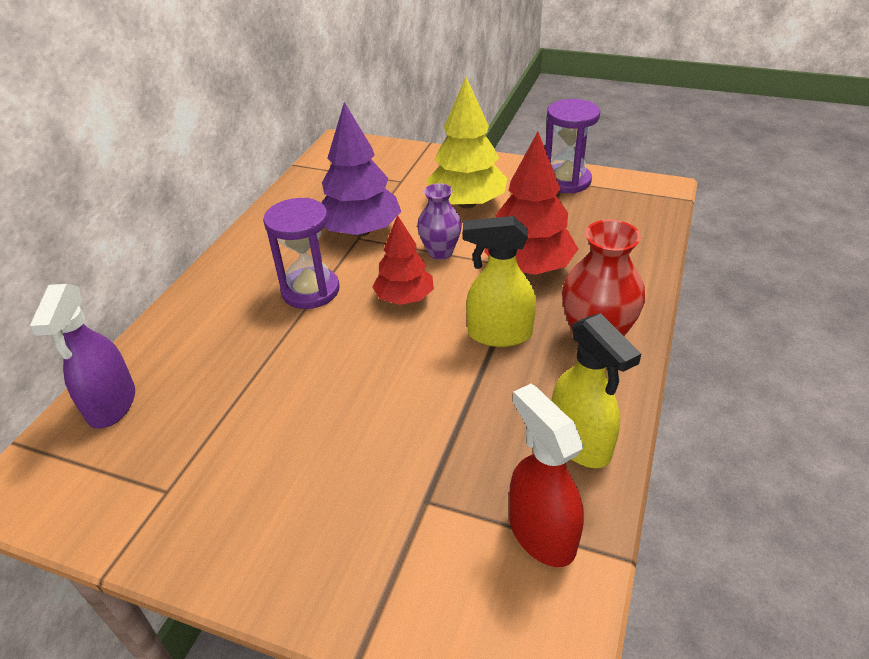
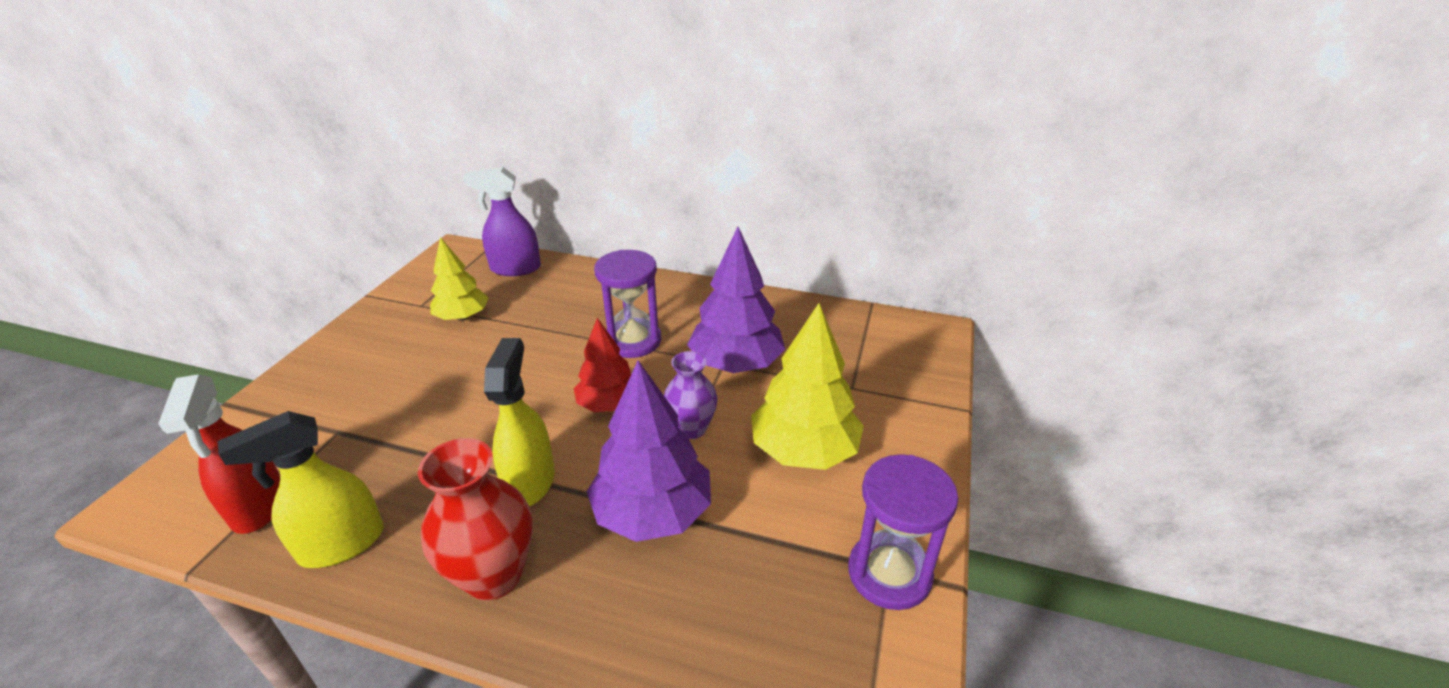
camera: 85 degrees right, 5 degrees down
(216, 436) = (462, 317): none -> yellow tree
(529, 267) = (653, 513): red tree -> purple tree
(541, 533) = (258, 506): red spray bottle -> red spray bottle turned 105 degrees clockwise

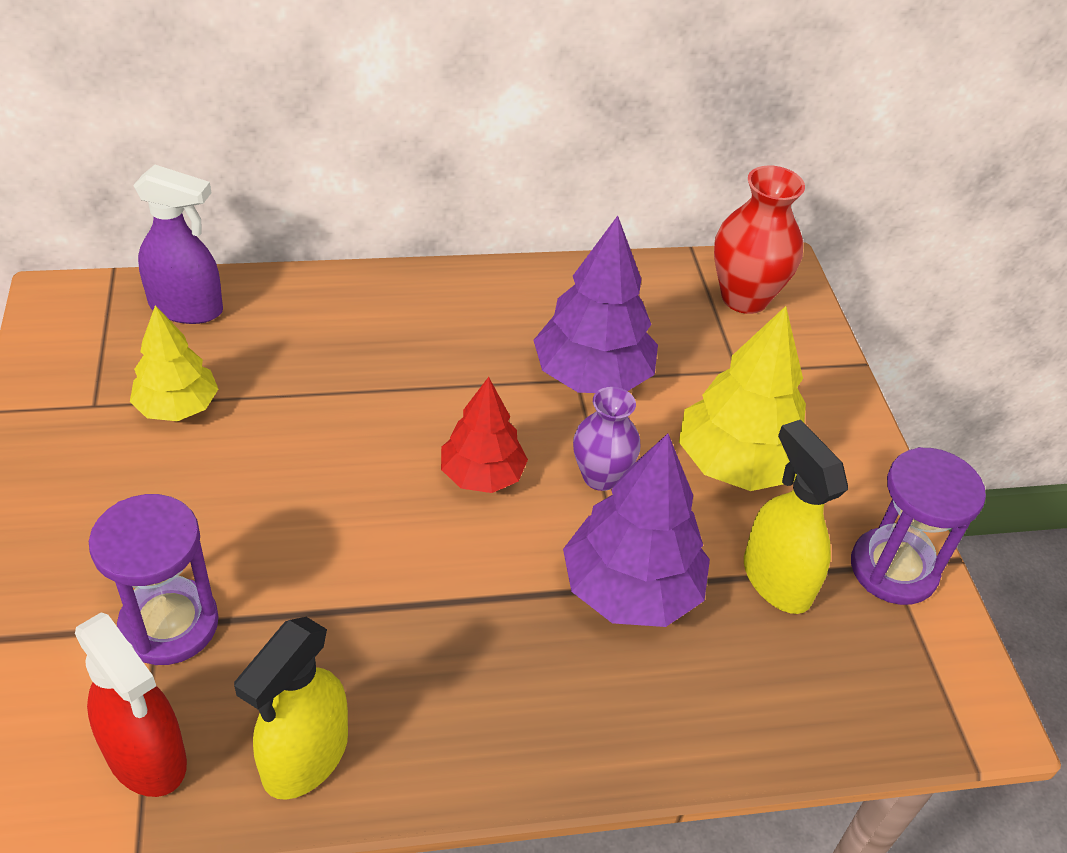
camera: 30 degrees left, 10 degrees up
(494, 575) = (516, 721): red vase -> red vase (744, 298)
(515, 268) = (187, 308): purple spray bottle -> purple spray bottle turned 135 degrees counterclockwise
(530, 481) = (466, 602): yellow spray bottle -> yellow spray bottle (776, 579)
(632, 341) = (444, 379): purple hourglass -> purple hourglass (169, 624)

